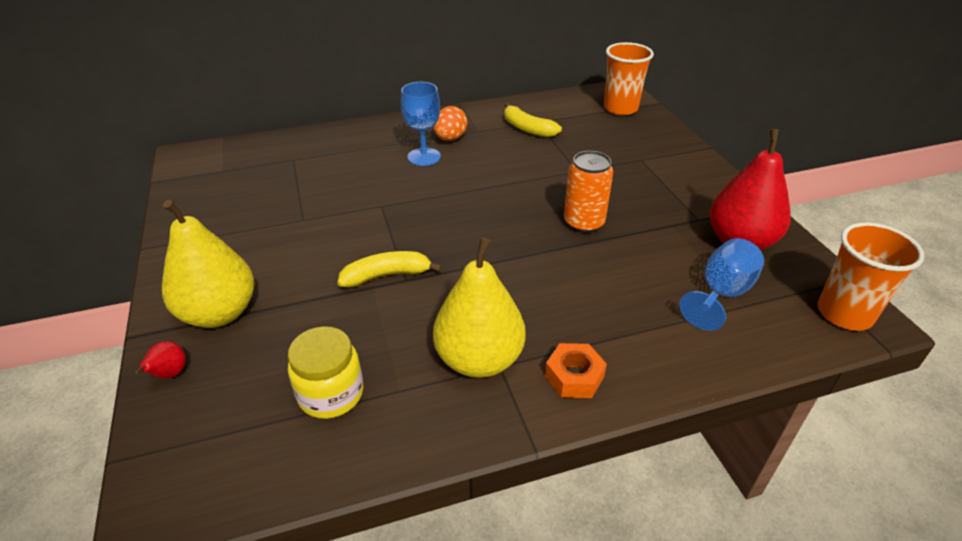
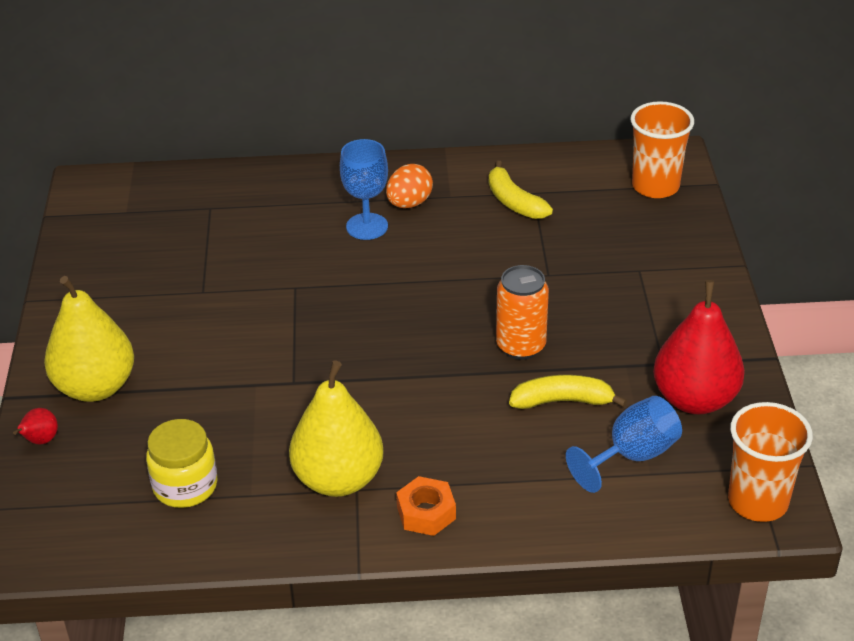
camera: 15 degrees right, 0 degrees up
(386, 275) = (274, 374): yellow banana -> yellow banana (562, 401)

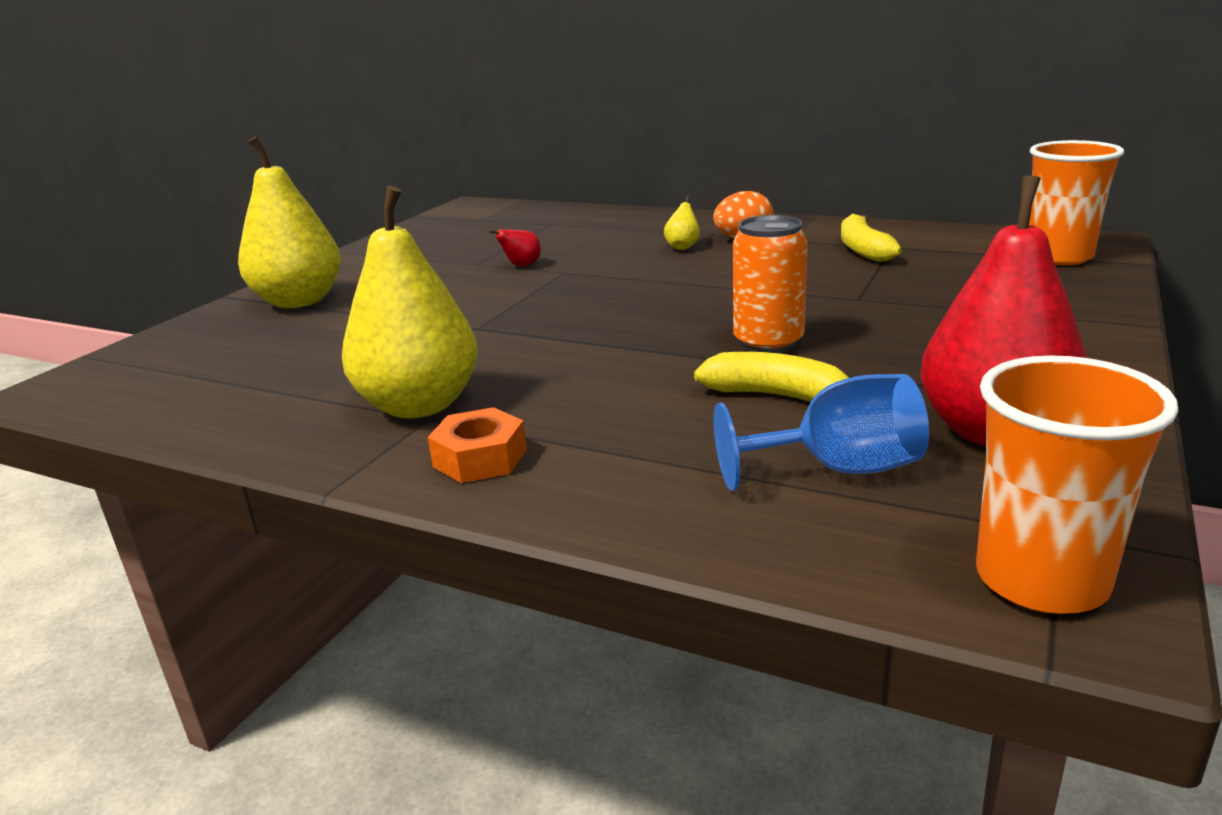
camera: 30 degrees right, 15 degrees down
(40, 441) = (201, 324): red pear -> red pear (521, 266)
(185, 486) = (264, 377): yellow jar -> none
(367, 226) = (682, 247): blue goblet -> yellow pear

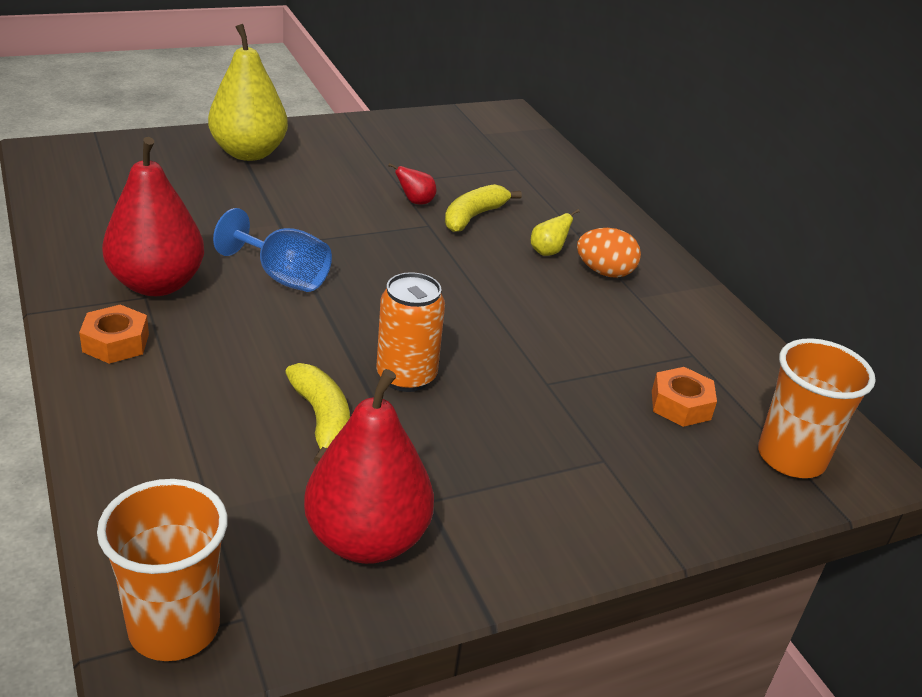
camera: 35 degrees right, 10 degrees up
(419, 405) = (157, 284): yellow pear -> red pear
(838, 469) = (239, 489): blue goblet -> blue goblet (283, 277)
(863, 249) = (663, 342): yellow banana -> yellow banana (473, 216)
(950, 267) = (680, 405): none -> orange nut

